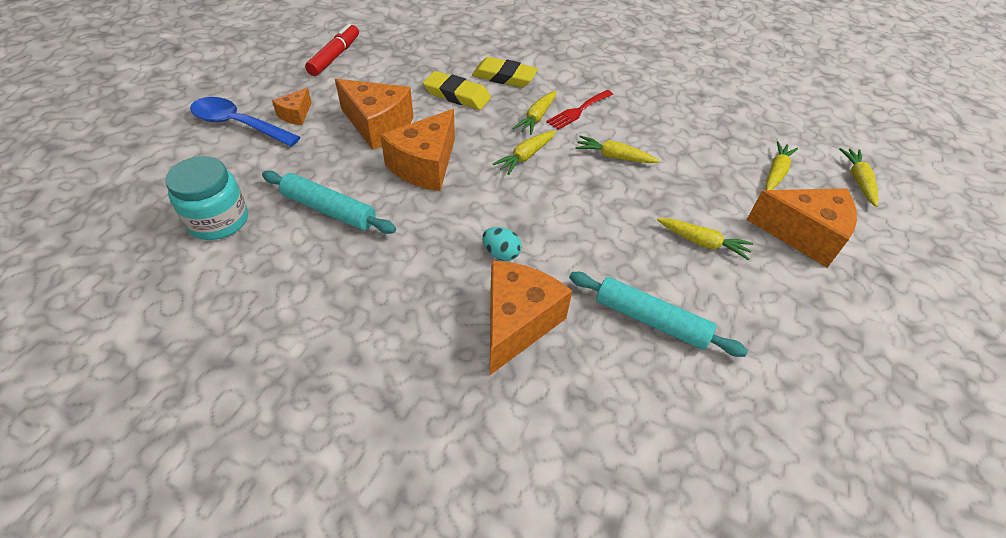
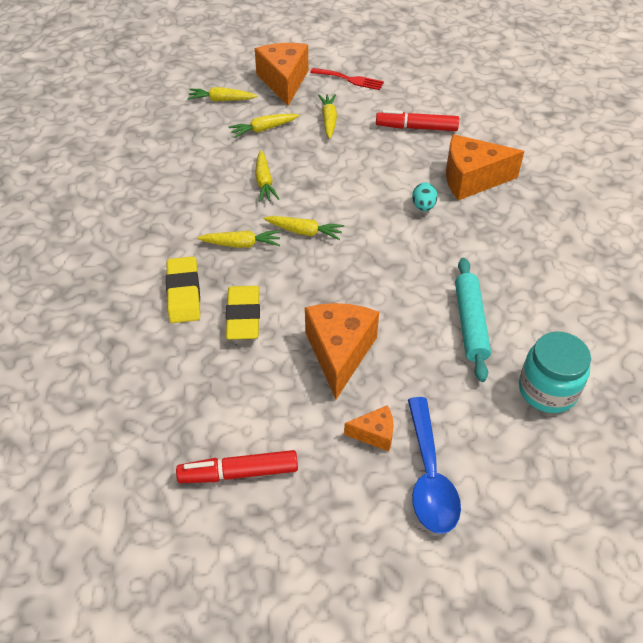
camera: 115 degrees left, 0 degrees up
(425, 166) = (368, 289): orange cheese -> none
(578, 111) = (211, 221): red fork -> red fork (350, 79)
(651, 320) = (416, 128): turquoise rolling pin -> red marker
(858, 181) = (203, 65): yellow carrot -> yellow carrot (264, 129)

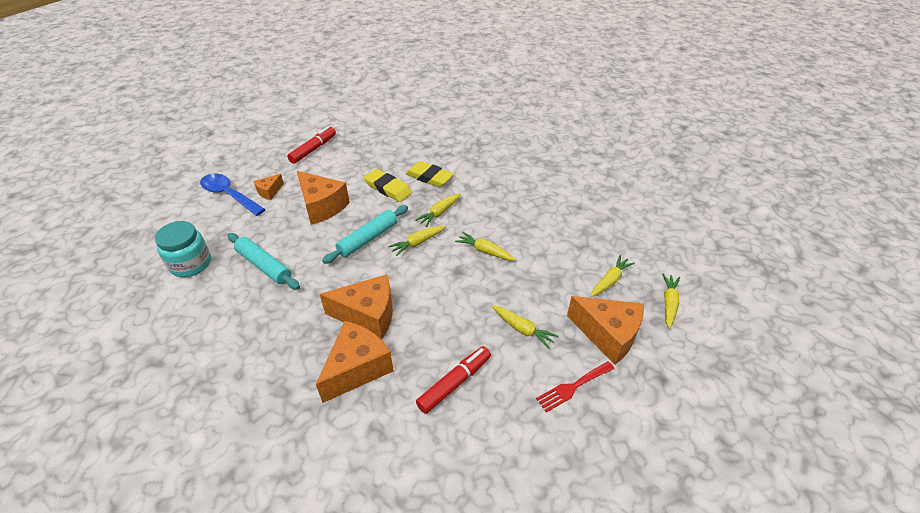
camera: 130 degrees right, 5 degrees down
(264, 129) = (547, 283): yellow carrot -> yellow carrot (669, 304)
(341, 272) = (368, 239): none -> turquoise rolling pin
(423, 206) = (368, 315): turquoise egg -> orange cheese

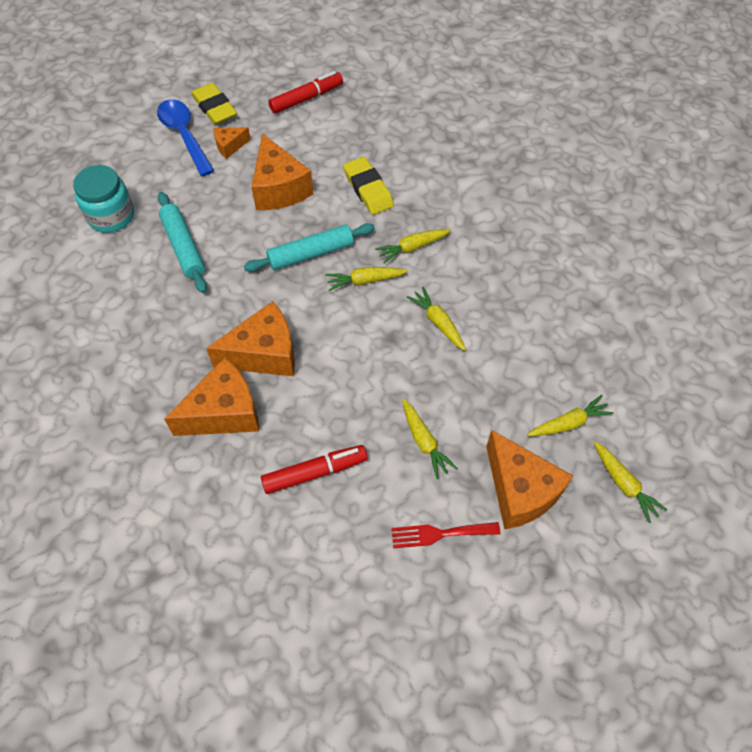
camera: 25 degrees right, 15 degrees up
(368, 315) = (264, 354): orange cheese -> orange cheese turned 45 degrees counterclockwise
(429, 177) = (427, 190): yellow eraser -> yellow eraser (214, 107)
(669, 304) = (623, 484): yellow carrot -> yellow carrot turned 105 degrees clockwise

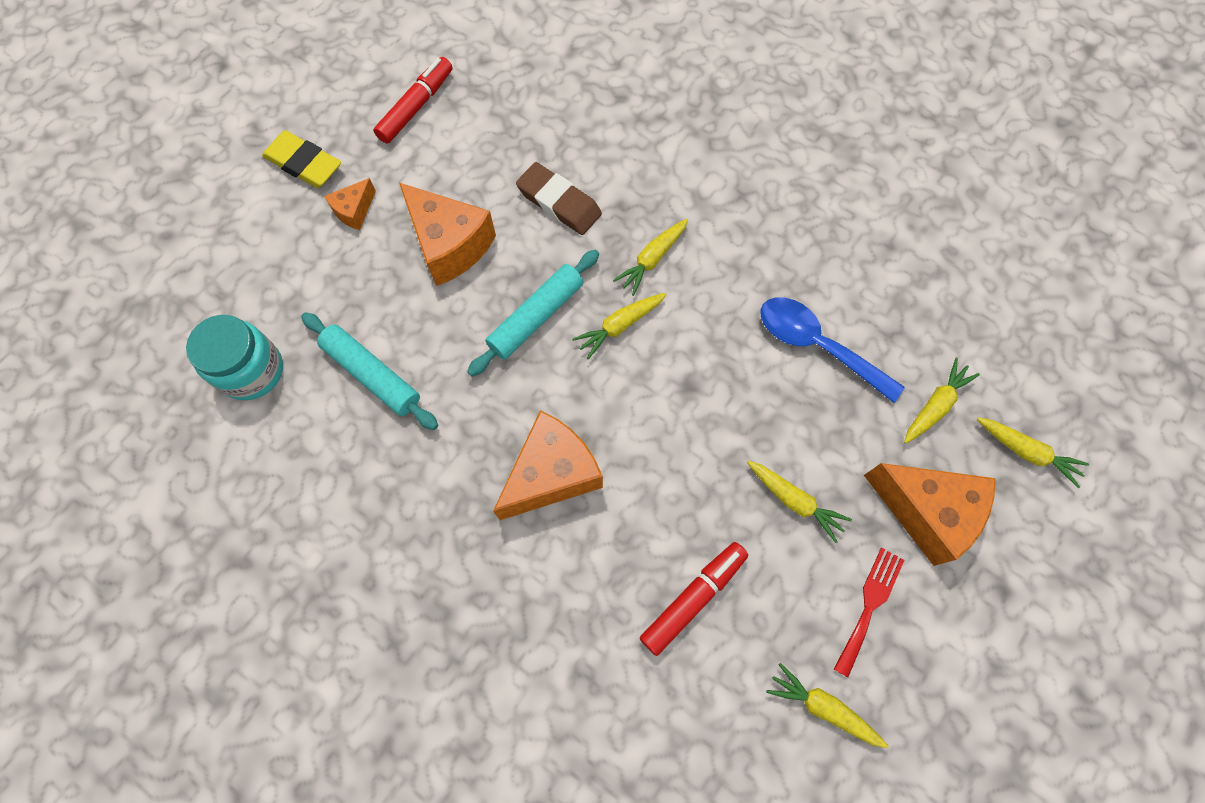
camera: 25 degrees left, 10 degrees up
(184, 135) = (286, 218): blue spoon -> blue spoon (817, 346)
(224, 412) = (545, 572): orange cheese -> none
(368, 189) = (559, 202): yellow eraser -> brown eraser
(438, 323) = (732, 344): yellow carrot -> yellow carrot (823, 707)
(439, 534) = (869, 605): red fork -> red fork turned 150 degrees clockwise

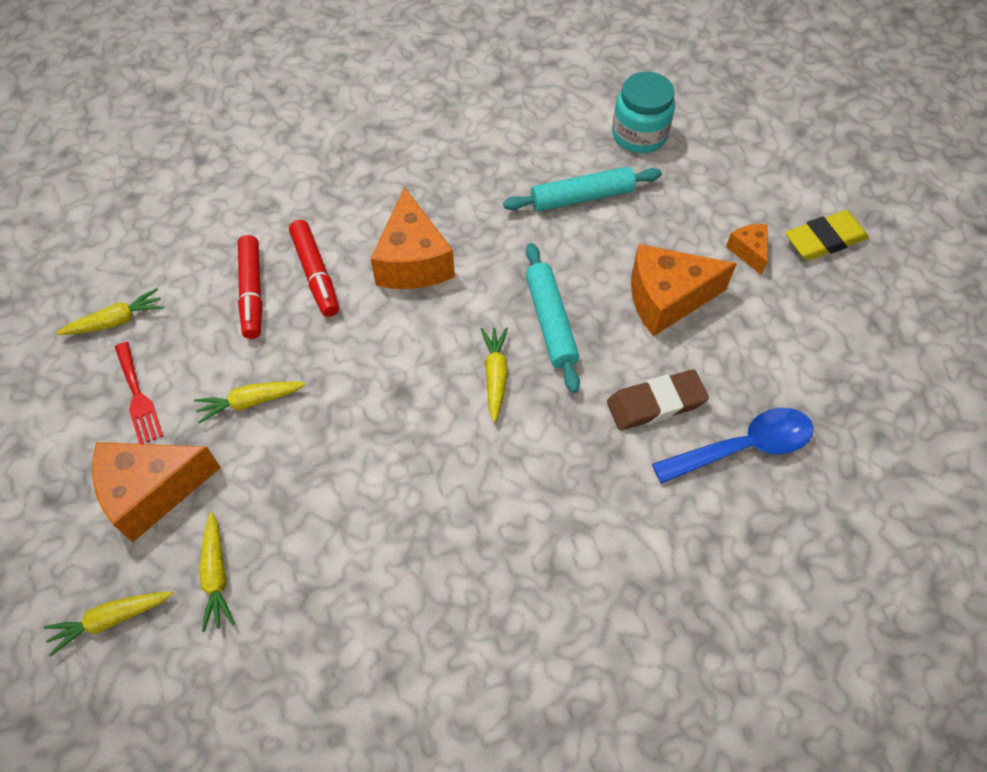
camera: 125 degrees right, 10 degrees down
(416, 107) = (846, 349): red marker -> red marker (316, 274)
(652, 259) = (540, 442): yellow carrot -> none
(817, 346) = (351, 518): blue spoon -> blue spoon (743, 447)

